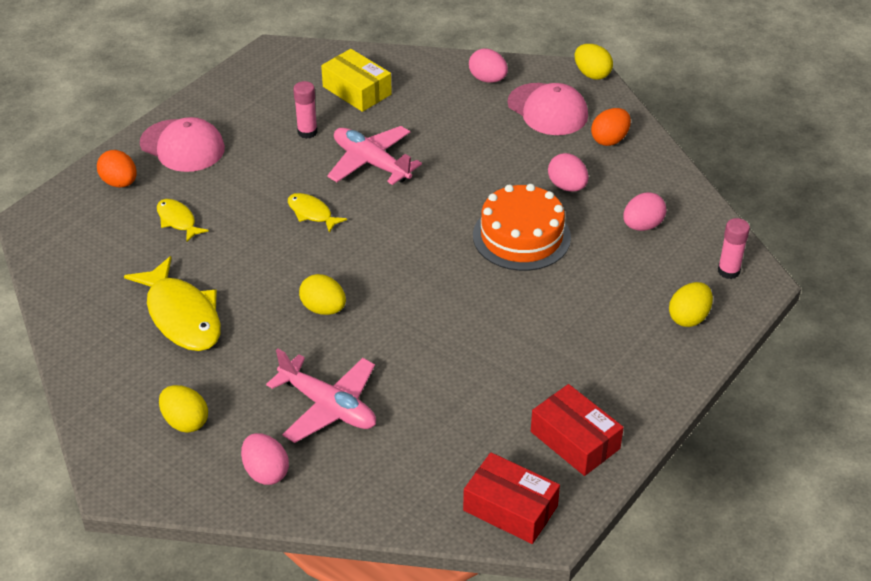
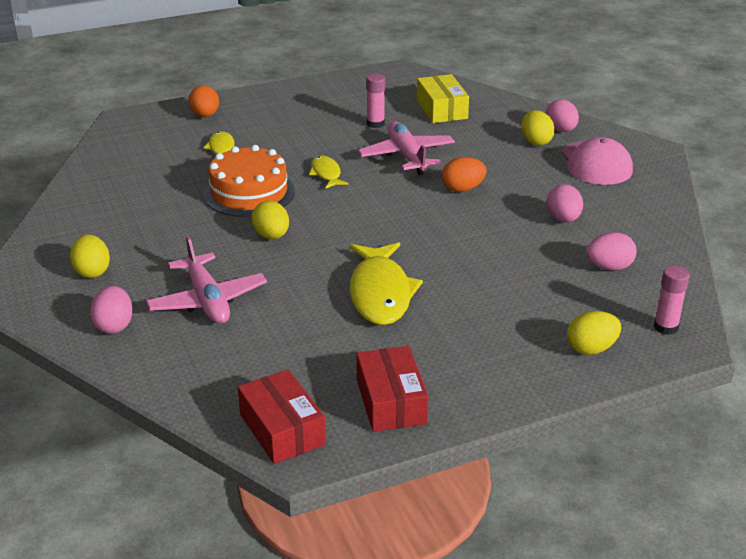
camera: 30 degrees right, 10 degrees down
(182, 146) = (272, 107): pink cap -> none
(182, 315) = (162, 206): yellow fish -> yellow fish (380, 293)
(521, 236) = (487, 240): orange cake -> orange cake (249, 192)
(592, 74) = (661, 151): yellow egg -> yellow egg (536, 141)
(609, 140) = (635, 199): orange egg -> orange egg (462, 189)

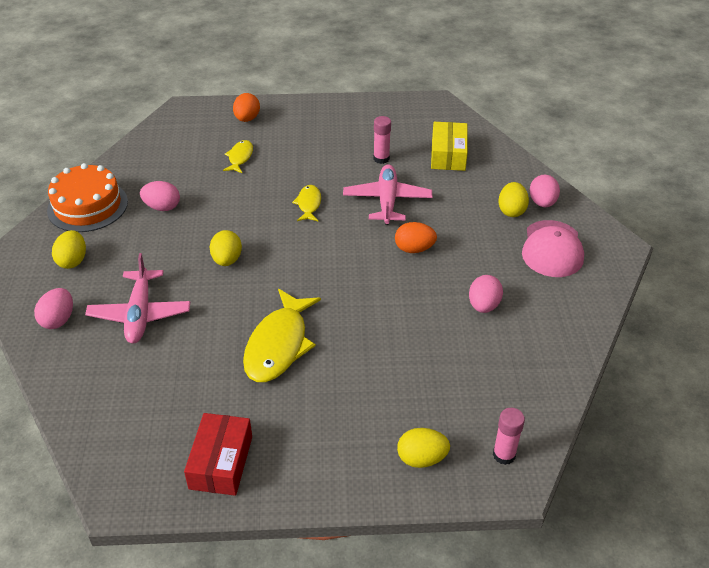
camera: 20 degrees right, 10 degrees up
(249, 192) = (235, 209): orange cake -> orange cake (87, 206)
(282, 429) = (121, 463): red box -> none
(609, 267) = (493, 371): pink egg -> pink egg (162, 207)

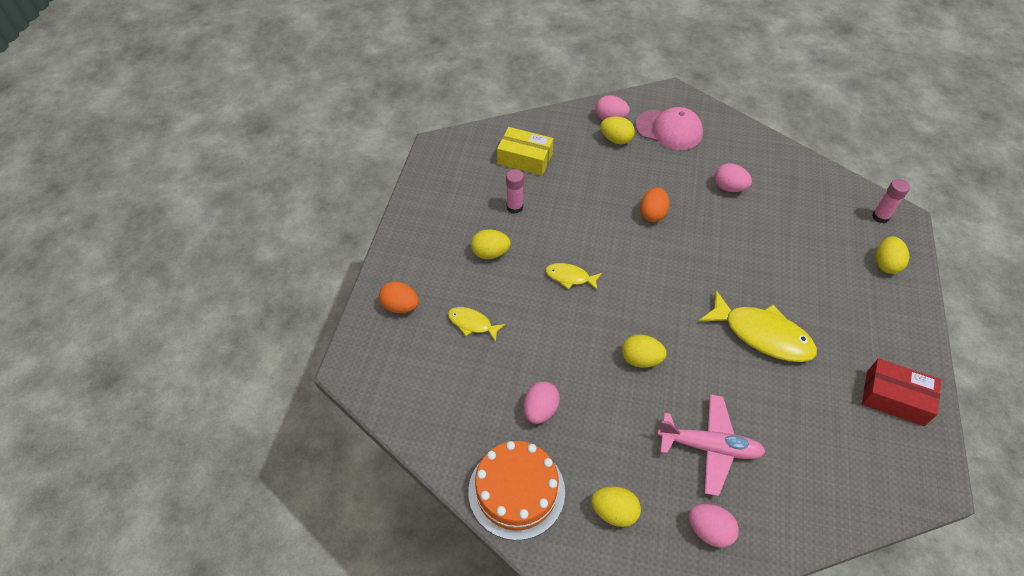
camera: 75 degrees left, 10 degrees up
(320, 154) = (490, 253): none -> yellow egg
(387, 201) = (581, 217): pink plane -> none

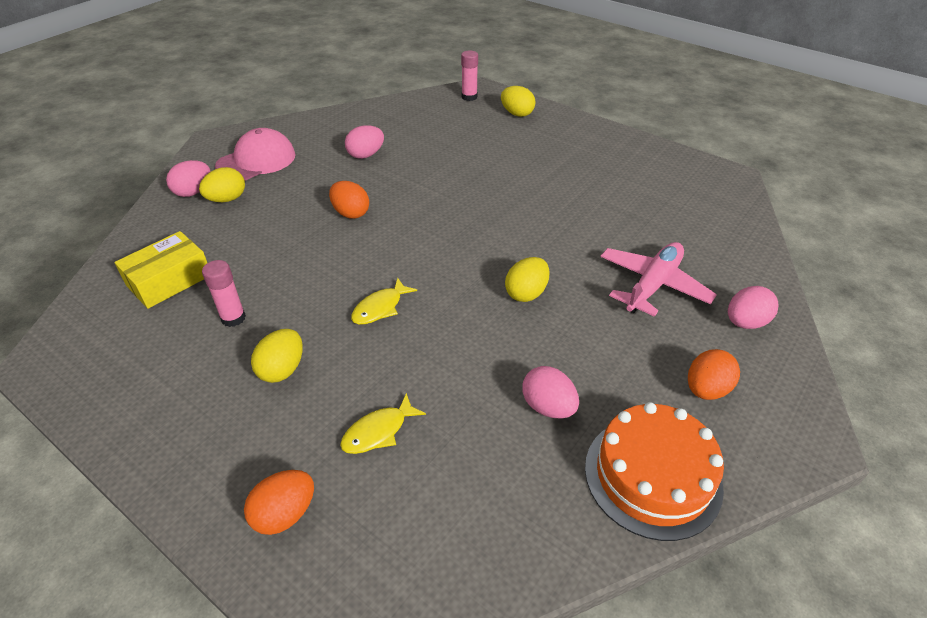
camera: 65 degrees left, 10 degrees down
(614, 512) = (706, 389): yellow egg -> orange egg
(762, 334) = (545, 203): yellow fish -> none
(895, 398) = (646, 162): red box -> none

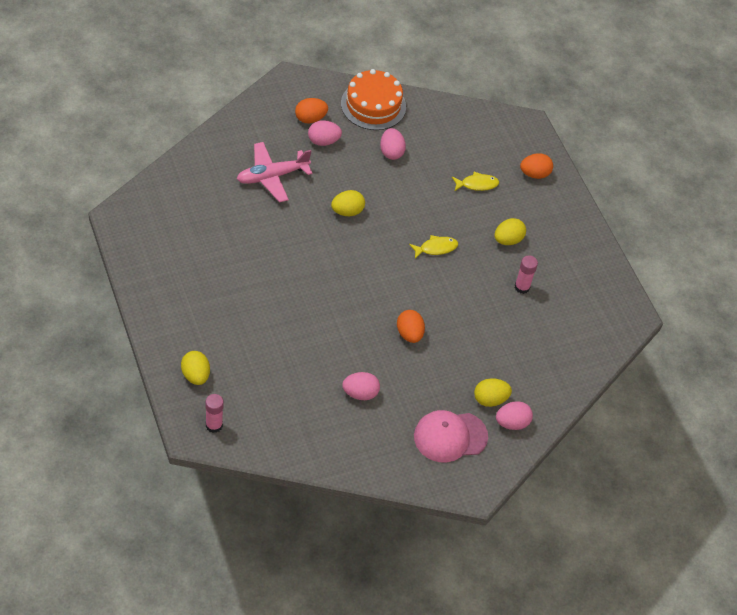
camera: 155 degrees left, 10 degrees up
(169, 280) = (551, 338): yellow box -> none
(745, 322) = (250, 132): pink egg -> pink egg (323, 141)

